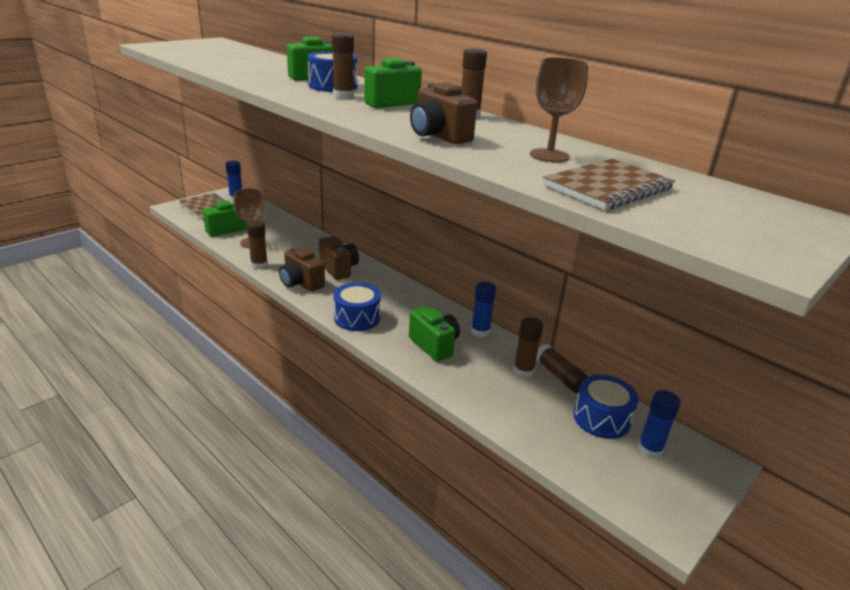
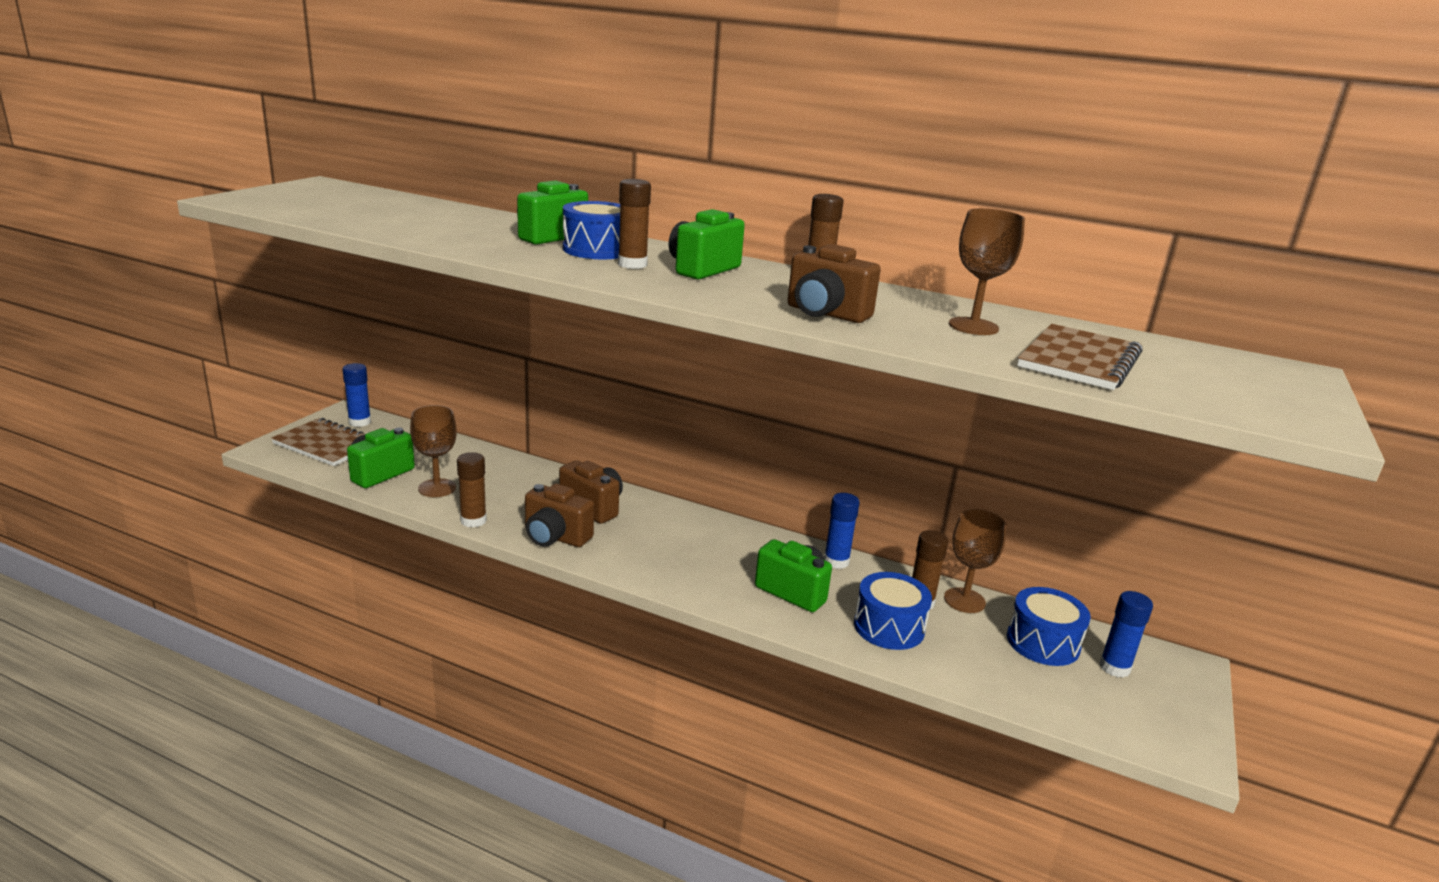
camera: 20 degrees left, 5 degrees down
(357, 318) = (668, 573): blue drum -> blue drum (889, 627)
(559, 376) = (964, 600): brown glue stick -> brown goblet

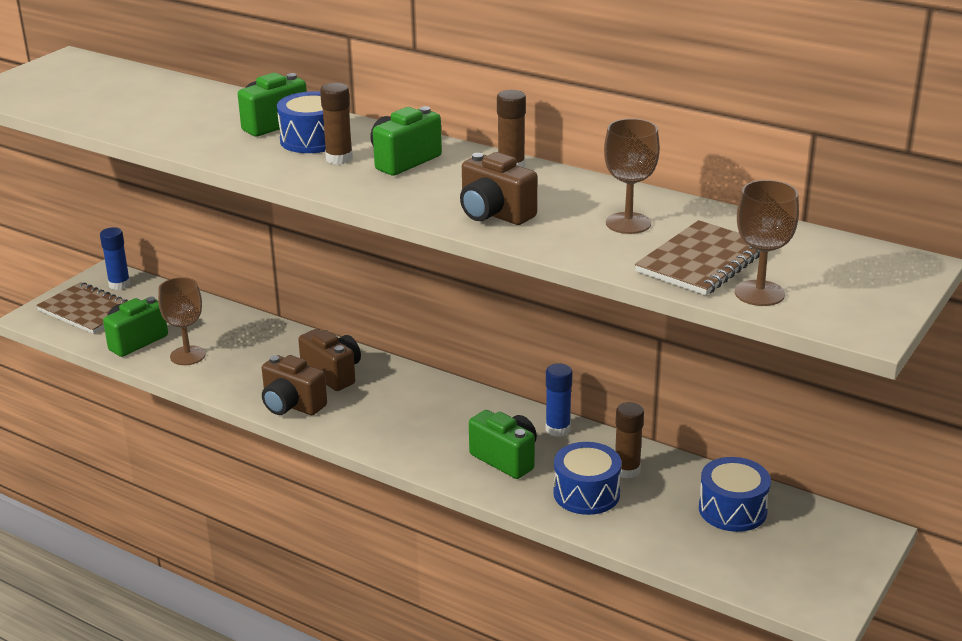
camera: 10 degrees right, 5 degrees up
(473, 521) = (218, 389): brown glue stick -> none
(964, 600) = (672, 468): brown goblet -> brown goblet (759, 293)
(1114, 667) = (793, 534): blue glue stick -> none

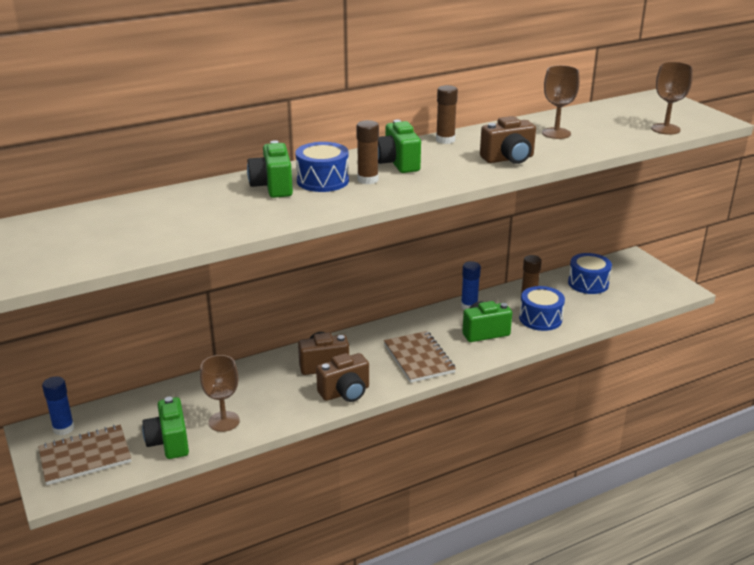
camera: 60 degrees left, 0 degrees up
(701, 261) = (619, 130): brown notebook -> brown notebook (418, 358)

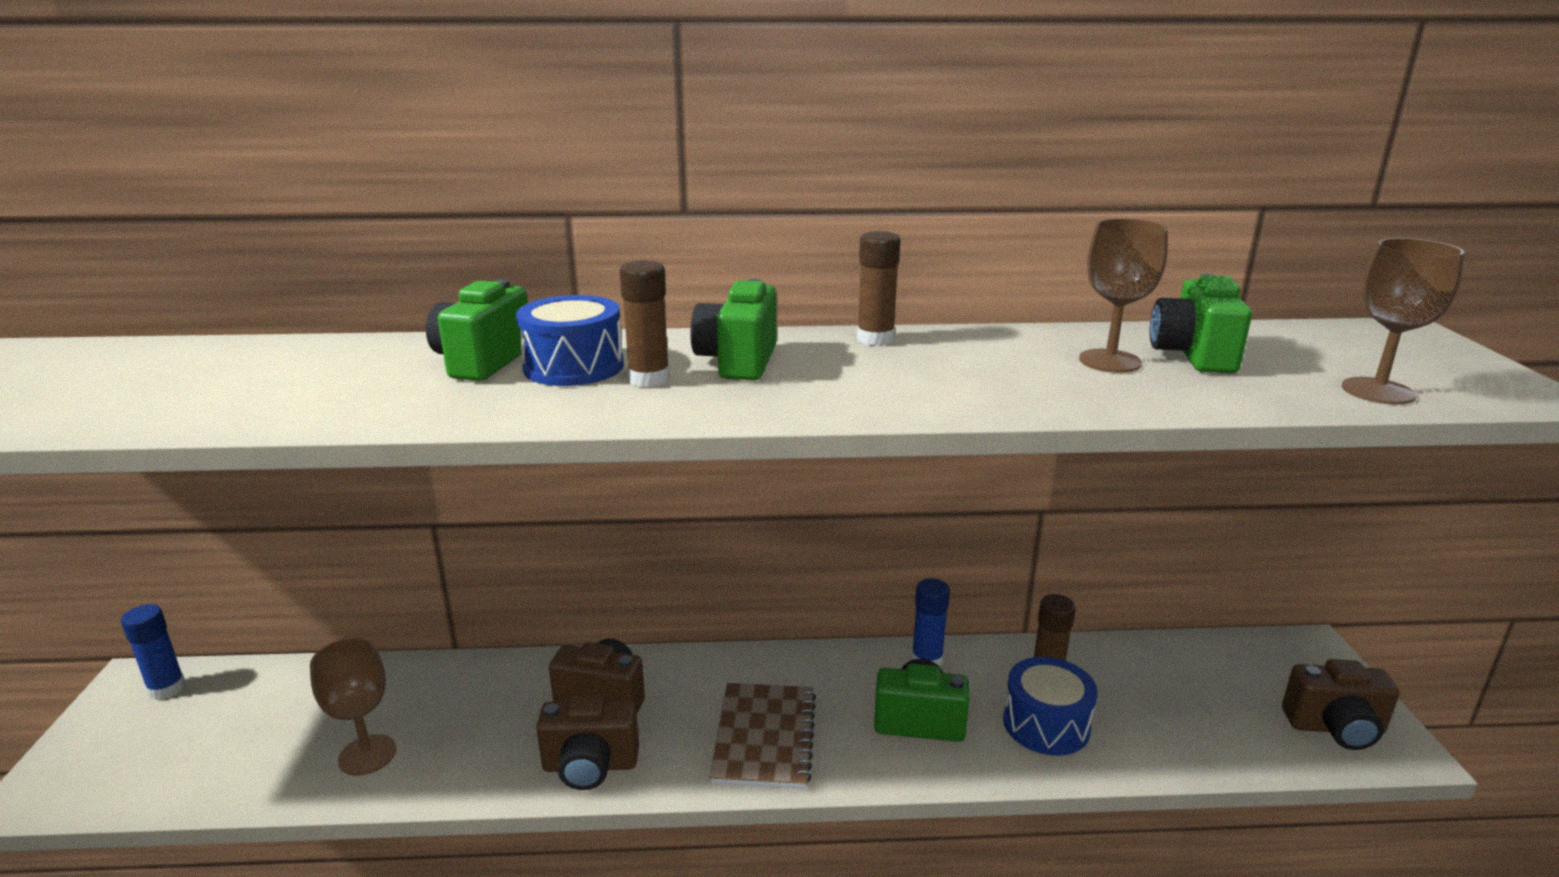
camera: 25 degrees right, 5 degrees down
(85, 457) = (136, 748): brown notebook -> none
(169, 442) = (259, 766): green camera -> green camera (1193, 355)
(508, 159) = (959, 390): brown camera -> brown camera (1335, 728)
(588, 283) = (1186, 676): blue drum -> none

